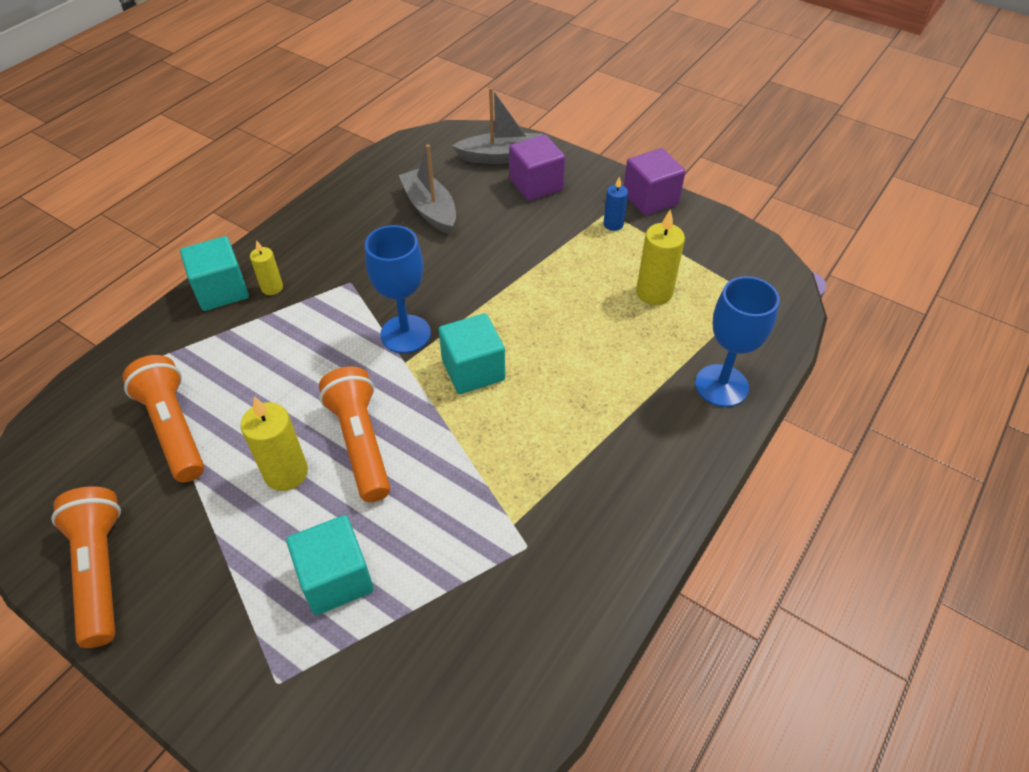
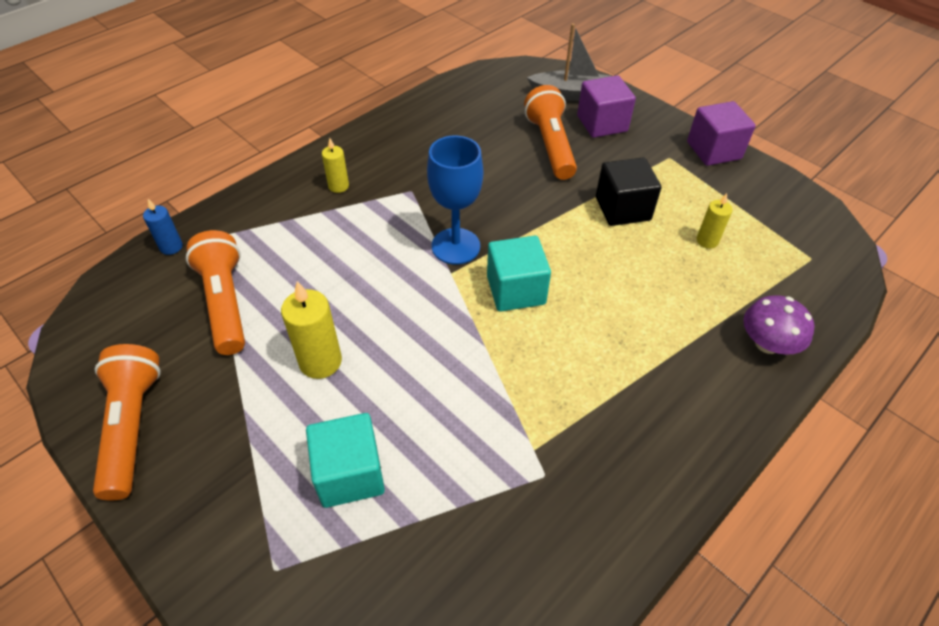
camera: 10 degrees right, 0 degrees up
(221, 290) = (292, 182): turquoise cube -> none
(360, 443) = (396, 344): orange flashlight -> orange flashlight (550, 145)
(430, 209) = (497, 133): grey boat -> none
(568, 271) = (622, 209): none -> black cube
(613, 224) = (673, 170): blue candle -> blue candle (171, 247)
(654, 293) = (707, 241): yellow candle -> yellow candle, size x0.60
(721, 385) = (767, 343): blue goblet -> purple mushroom

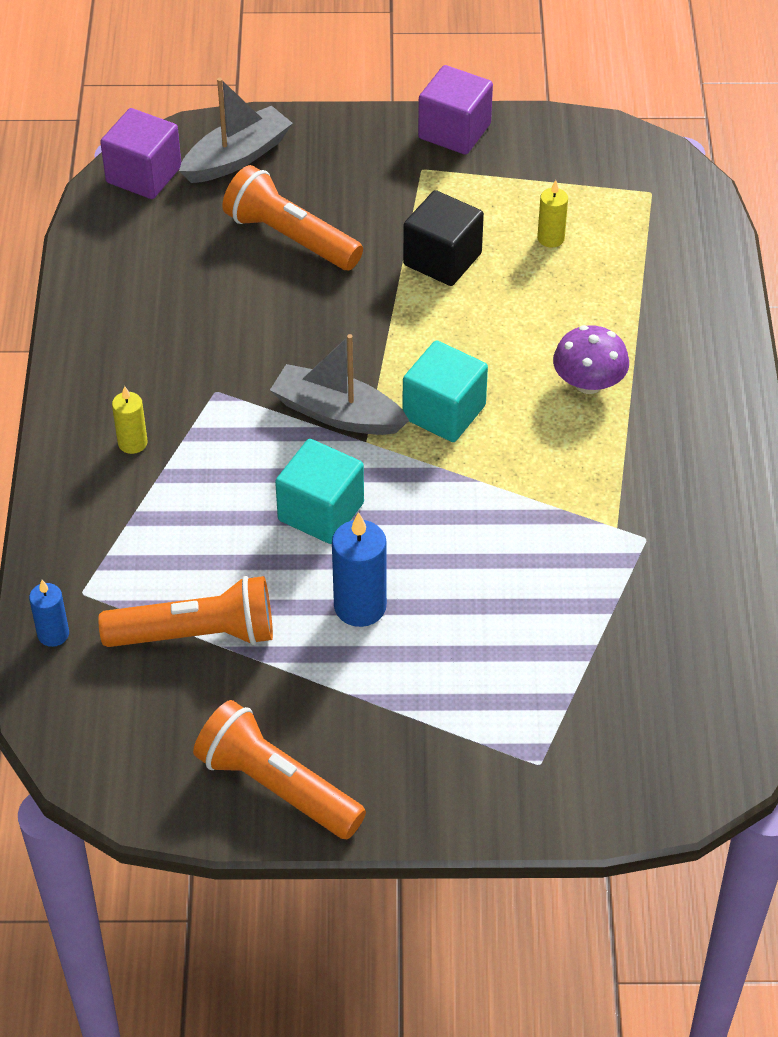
camera: 45 degrees left, 0 degrees up
(225, 303) = (196, 634): orange flashlight -> orange flashlight turned 150 degrees clockwise
(320, 361) = (360, 606): yellow candle -> blue candle
(350, 474) = (504, 661): turquoise cube -> turquoise cube (321, 511)
(455, 246) = (337, 413): blue goblet -> grey boat
(602, 123) = (311, 174): purple cube -> purple cube (144, 175)
(767, 343) = (693, 301): purple mushroom -> purple mushroom (588, 383)

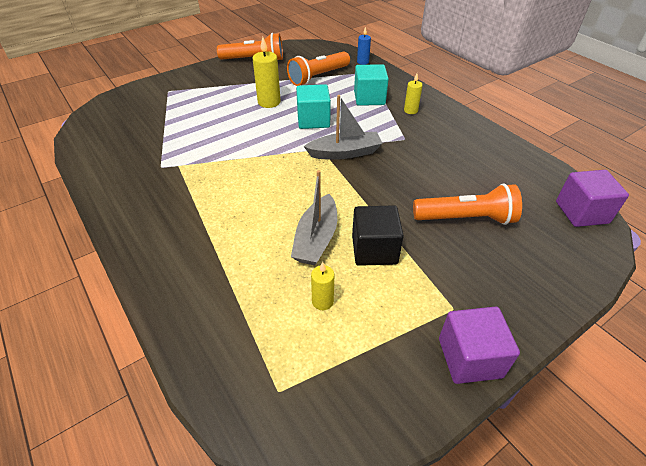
camera: 145 degrees right, 5 degrees down
(237, 157) = (559, 250): grey boat -> grey boat (316, 239)
(360, 606) = (269, 102): blue candle -> yellow candle
(444, 412) = (297, 174): turquoise cube -> turquoise cube (369, 98)
(588, 383) = (233, 221): purple mushroom -> none

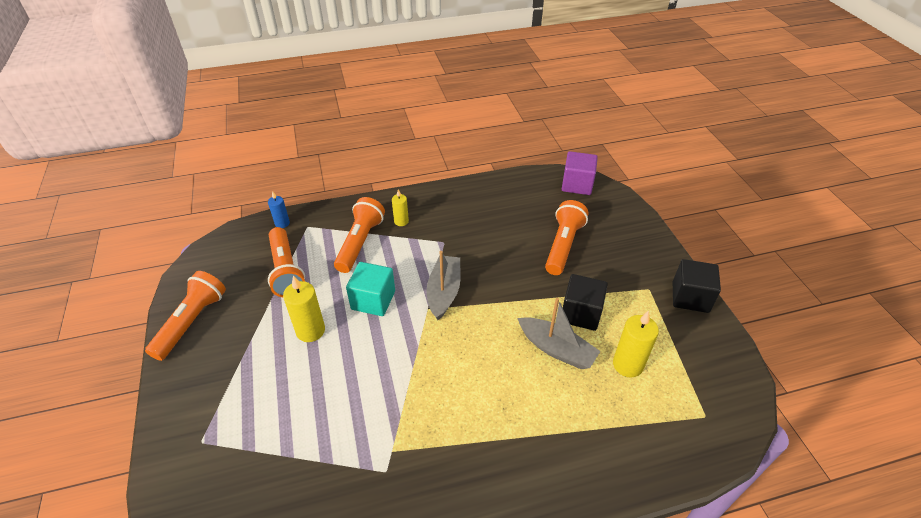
camera: 70 degrees left, 0 degrees up
(322, 301) = (627, 365): yellow candle -> yellow candle, size x1.67
(369, 98) = (360, 243): turquoise cube -> orange flashlight
(469, 358) = (690, 297): purple cube -> black cube

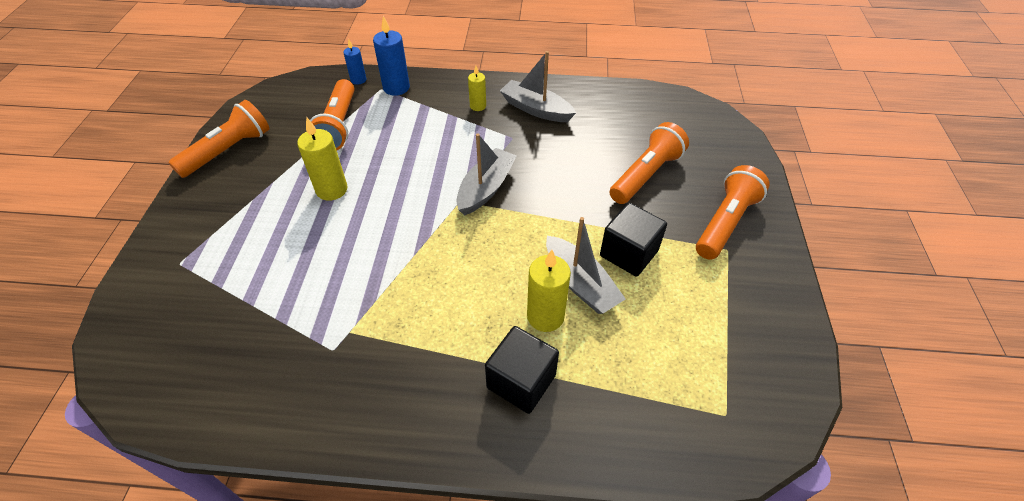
camera: 20 degrees right, 5 degrees up
(321, 222) = (396, 88): none -> blue candle
(360, 243) = (424, 117): orange flashlight -> orange flashlight (725, 223)
(373, 300) = (408, 177): turquoise cube -> none
(451, 212) = (536, 109): none -> grey boat
(577, 184) = (697, 113): purple cube -> none
(627, 365) = (656, 326): yellow candle -> yellow candle (545, 316)
(690, 297) = (776, 273): black cube -> black cube (521, 381)

